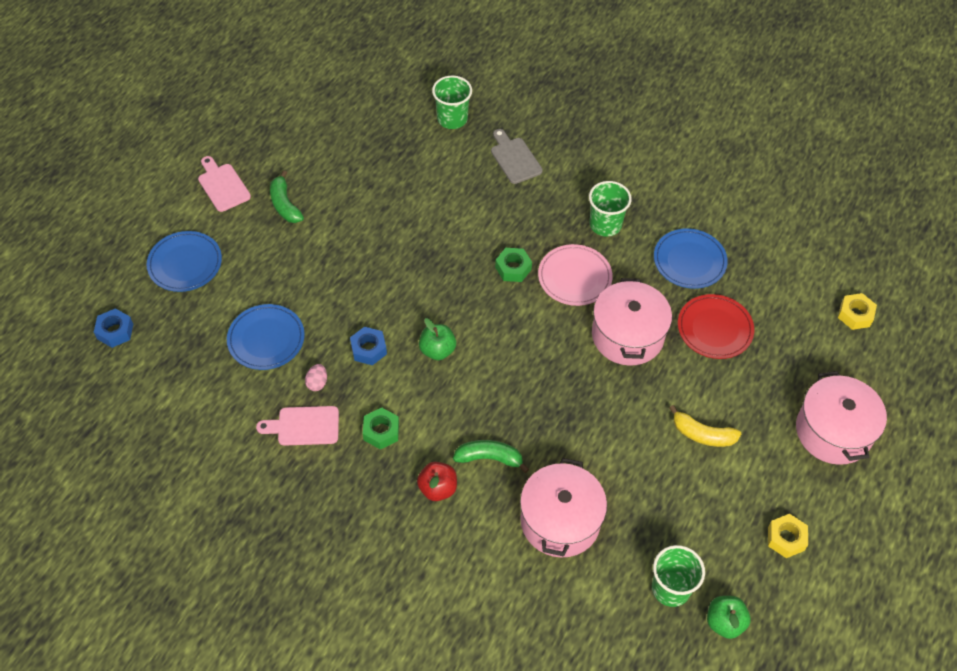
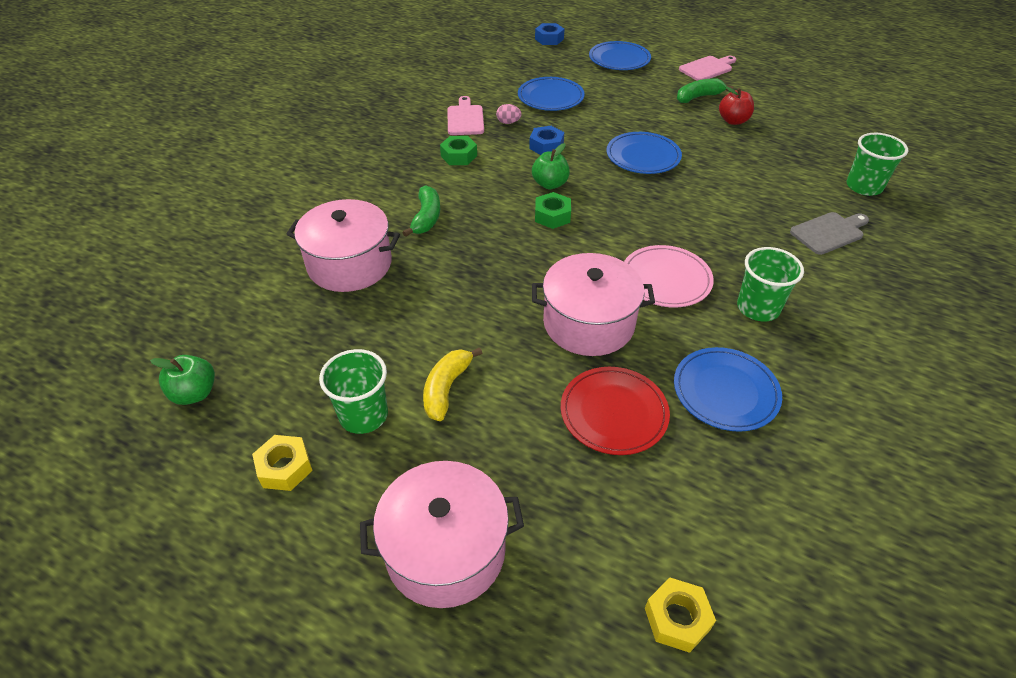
camera: 90 degrees right, 10 degrees down
(394, 268) = (643, 156): none -> blue plate
(437, 488) = (397, 188): red apple -> red apple (733, 121)
(513, 268) = (665, 232): green nut -> green nut (552, 216)
(671, 588) = (250, 347): green cup -> green cup (363, 415)

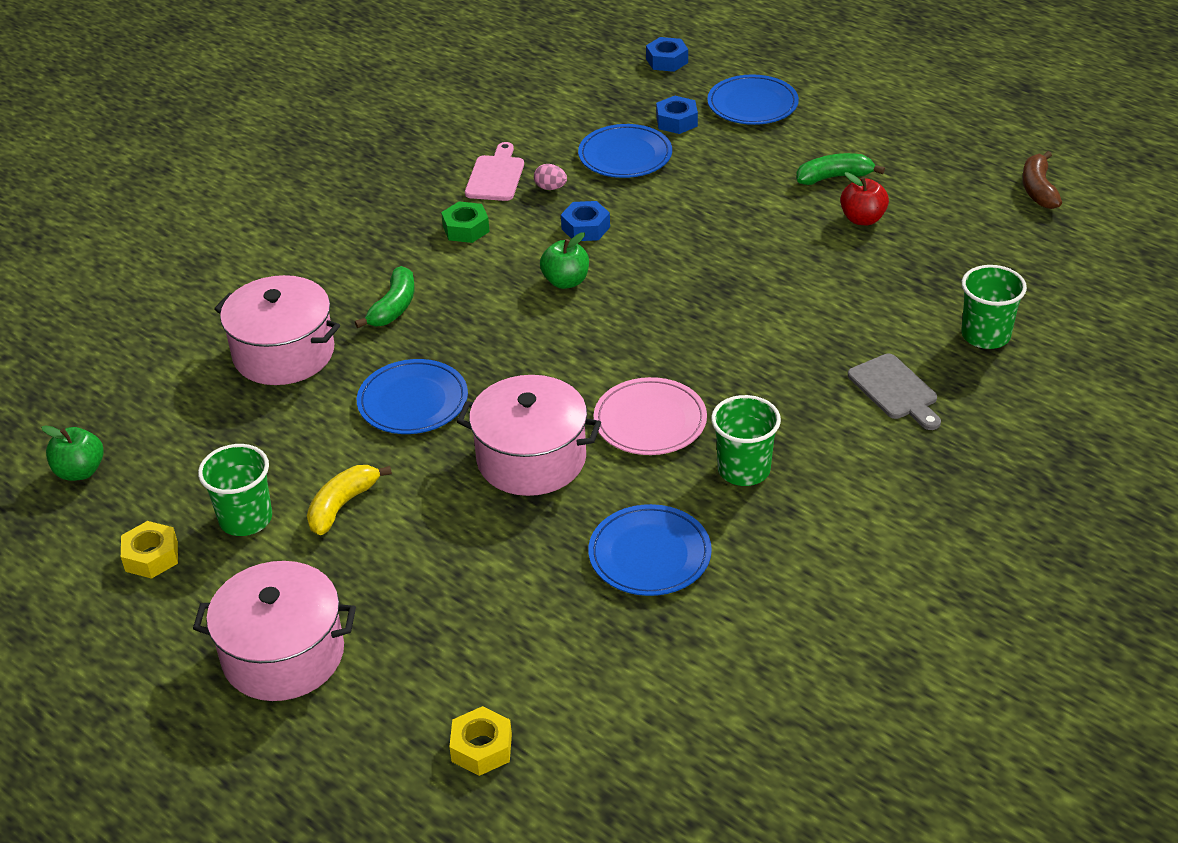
camera: 15 degrees right, 5 degrees down
(552, 216) = (549, 324): green nut -> none
(574, 73) = (676, 121): none -> blue nut
(613, 413) = (512, 557): red plate -> none
(643, 156) = (707, 257): blue plate -> blue plate (413, 401)
(707, 68) = (874, 132): pink cutting board -> none
(829, 232) = (895, 390): grey cutting board -> grey cutting board turned 75 degrees clockwise
(832, 92) = (1038, 189): none -> brown banana

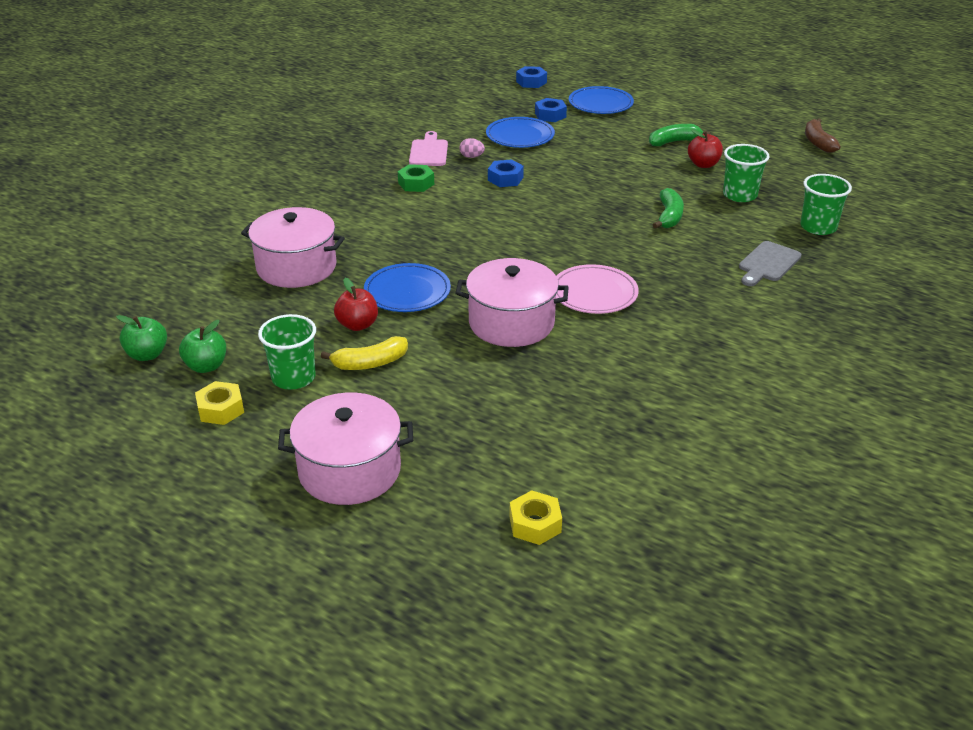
camera: 10 degrees left, 5 degrees down
(339, 447) = (357, 325): none -> red apple
(342, 505) = (370, 363): yellow banana -> yellow banana turned 135 degrees counterclockwise
(394, 307) = (375, 233): green banana -> green banana (669, 216)
(565, 281) = (501, 211): green apple -> green apple (206, 366)
(649, 554) = (624, 379): blue plate -> none
(743, 470) = (676, 319): green cup -> green cup (740, 195)
(895, 390) = (768, 263): grey cutting board -> grey cutting board turned 75 degrees clockwise

